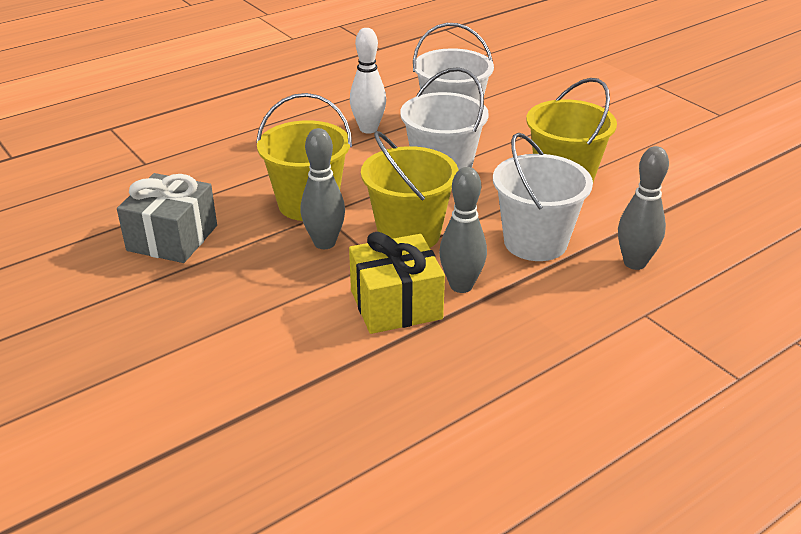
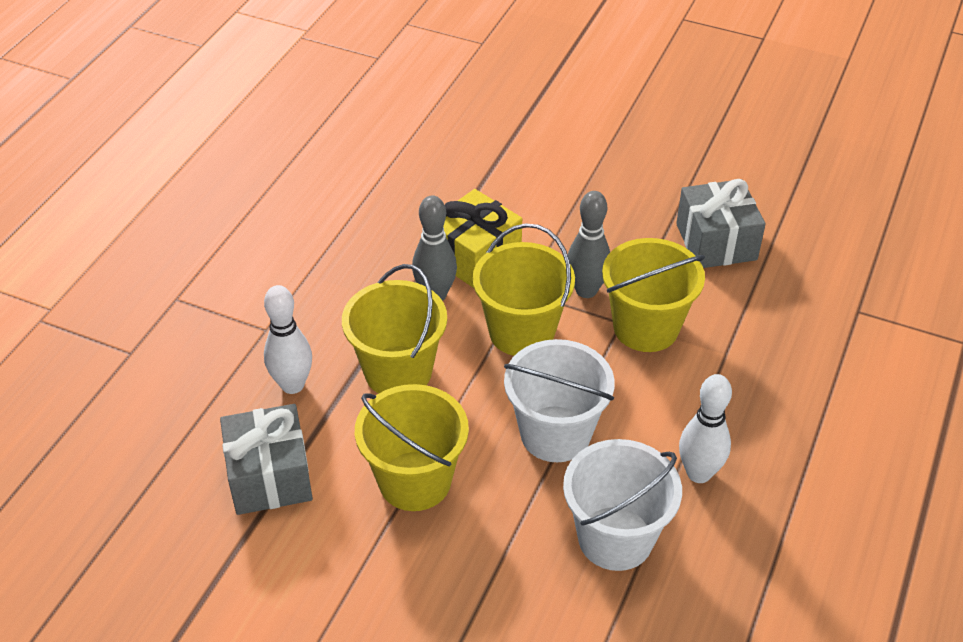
camera: 150 degrees right, 10 degrees up
(535, 242) = (398, 371): white bucket -> yellow bucket
(634, 263) = (292, 385): grey bowling pin -> white bowling pin
(675, 214) = (269, 476): none -> grey gift

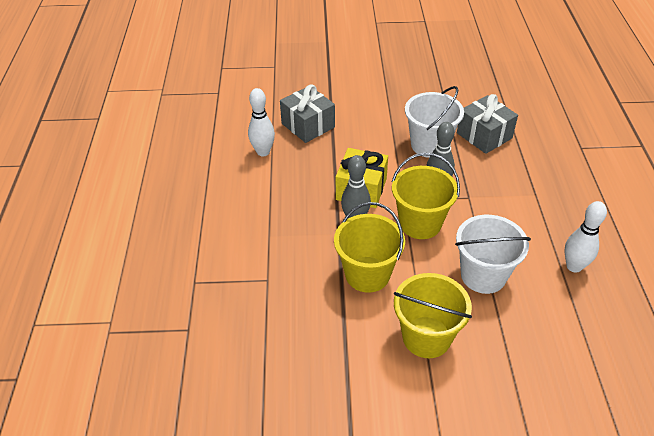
camera: 25 degrees left, 0 degrees up
(269, 476) = (337, 372): grey gift -> grey gift (308, 125)
(292, 385) = (309, 308): white bowling pin -> white bowling pin (263, 152)
(615, 538) = (560, 322): white bucket -> white bucket (429, 145)
(646, 327) = (484, 195): yellow bucket -> none

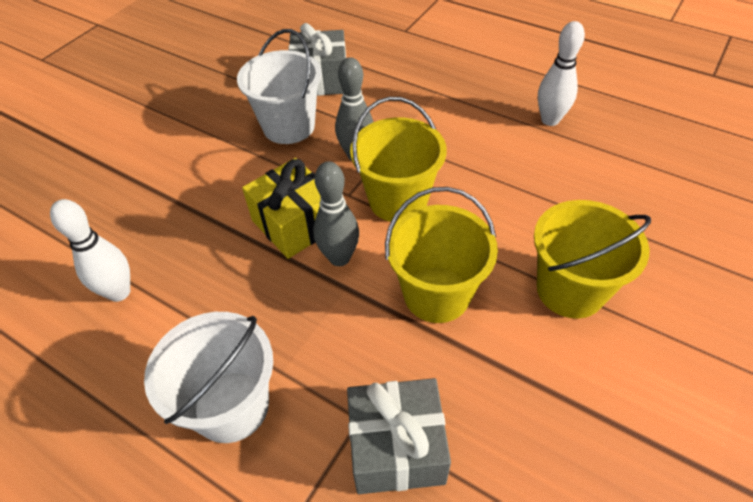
camera: 55 degrees left, 5 degrees up
(308, 125) = (129, 216): grey gift -> grey gift (396, 447)
(483, 275) = (514, 191): white bucket -> white bucket (231, 406)

